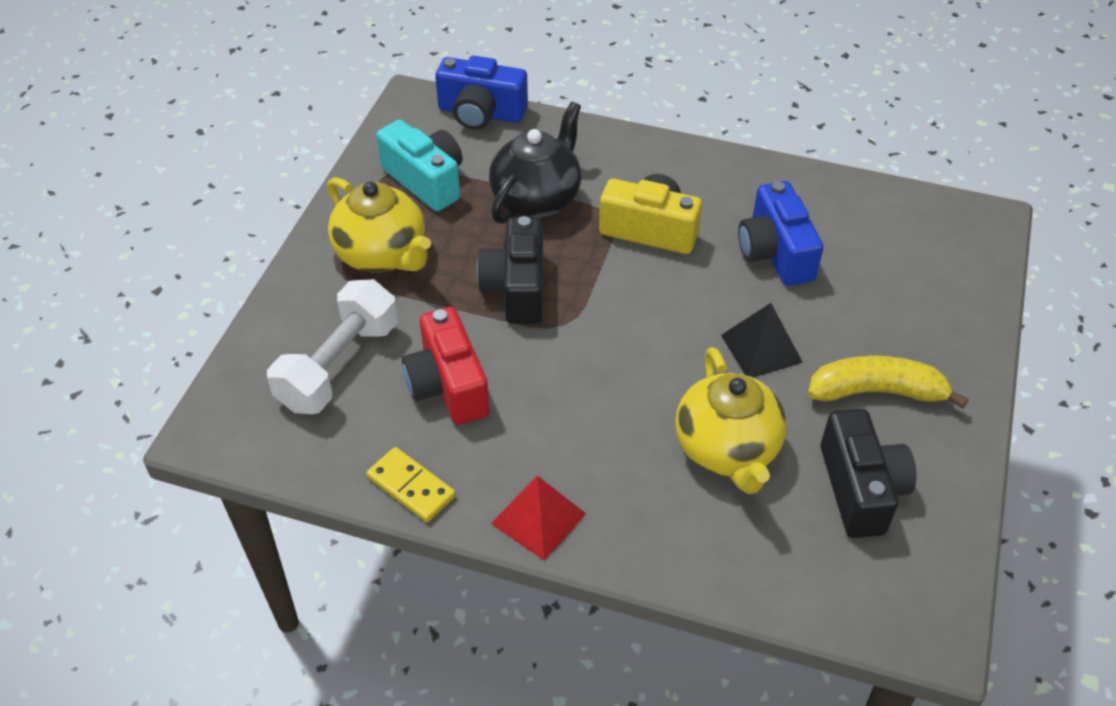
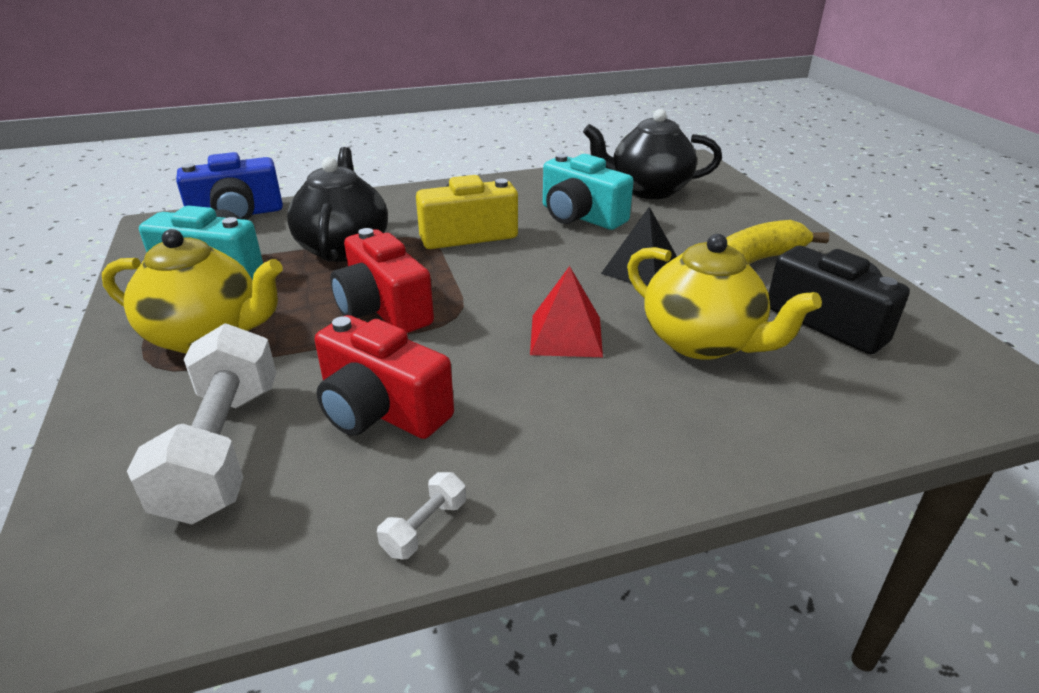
camera: 35 degrees left, 15 degrees down
(411, 486) = (425, 527): yellow domino -> white dumbbell
(516, 288) = (383, 309): black camera -> red camera
(538, 518) = (603, 481): red pyramid -> red pyramid (566, 335)
(775, 253) = (580, 216): blue camera -> turquoise camera
(884, 245) = (648, 190): none -> black teapot

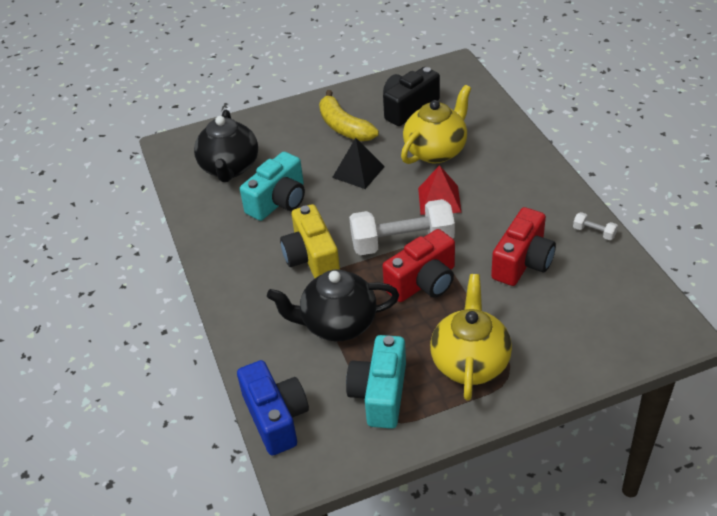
camera: 90 degrees left, 10 degrees up
(223, 449) = (569, 315): white dumbbell -> white dumbbell (402, 242)

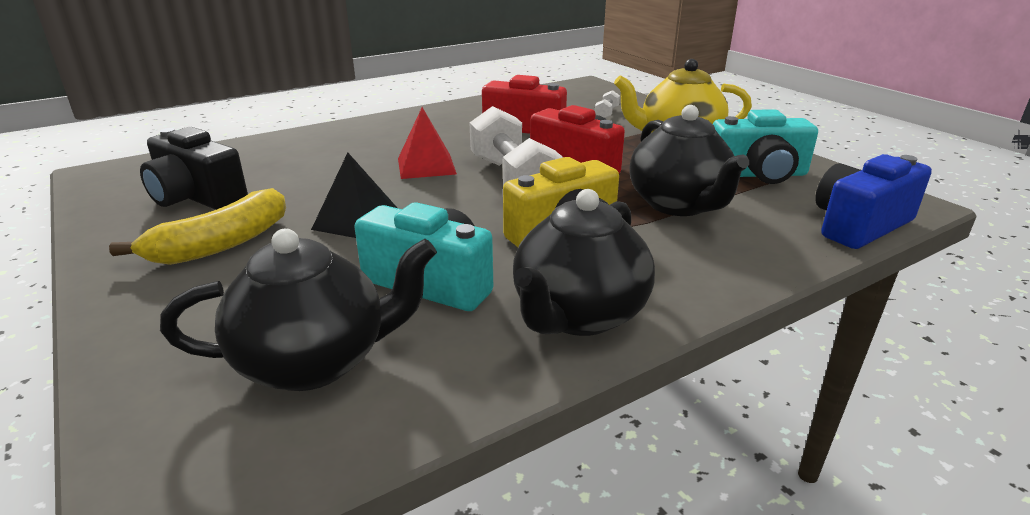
camera: 105 degrees left, 15 degrees down
(228, 250) = (578, 315): none -> black teapot
(436, 151) = (319, 173): yellow teapot -> none
(594, 232) = (474, 105): white dumbbell -> white dumbbell (606, 113)

